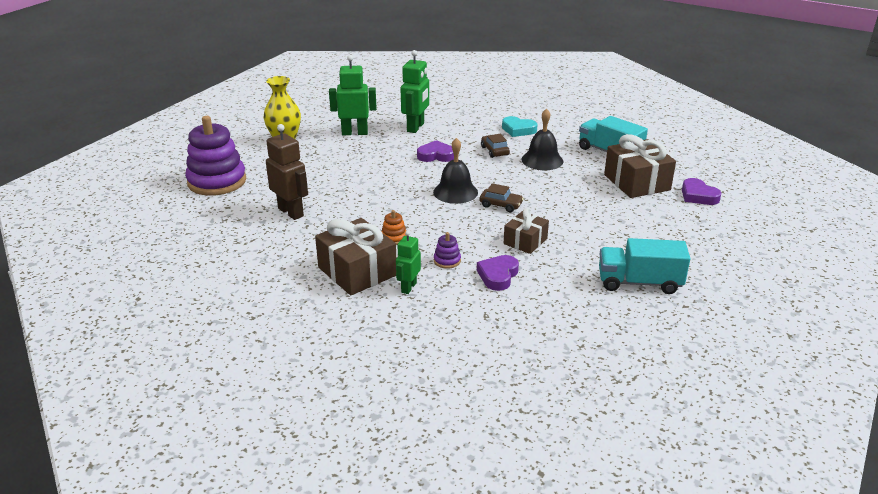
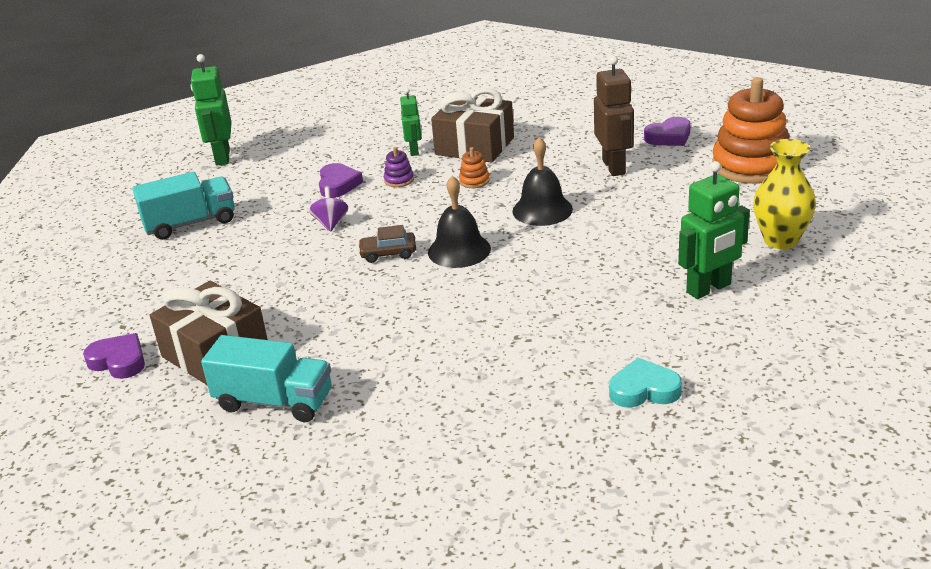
camera: 155 degrees right, 0 degrees up
(217, 181) = (750, 166): purple stacking toy -> orange stacking toy
(291, 212) = (614, 167): brown robot -> brown robot turned 120 degrees counterclockwise
(416, 127) = (633, 335): green robot -> green robot (222, 157)
(436, 155) = (541, 294): purple heart -> purple heart (669, 137)
(494, 151) = (463, 334): brown car -> none
(518, 130) = (460, 397): turquoise heart -> turquoise heart (644, 390)
(525, 241) = (331, 223): brown gift -> purple spinning top
(542, 160) = (377, 343): black bell -> black bell (542, 210)

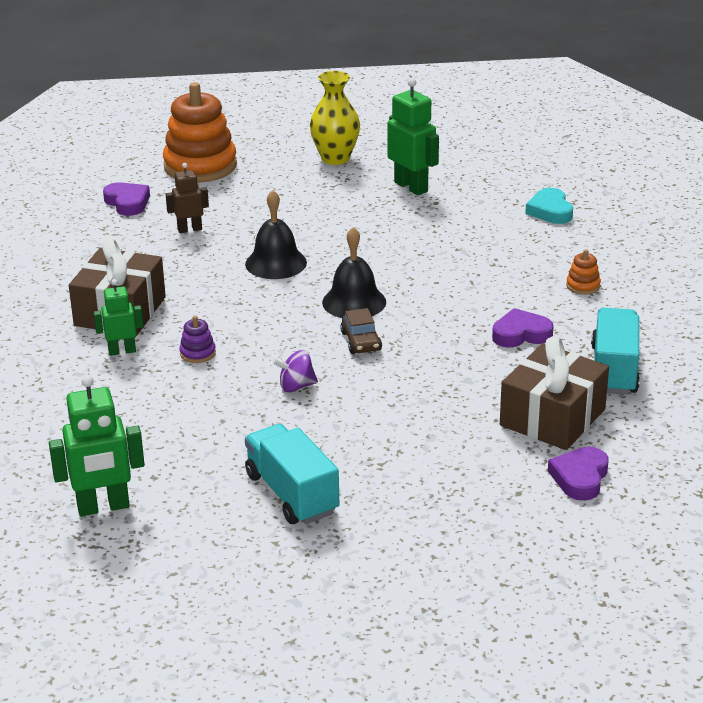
camera: 100 degrees left, 0 degrees up
(338, 184) = (202, 395): purple heart -> purple heart (521, 334)
(474, 181) = (207, 305): orange stacking toy -> orange stacking toy (583, 286)
(614, 167) = (189, 229): brown robot -> brown robot, size x0.61

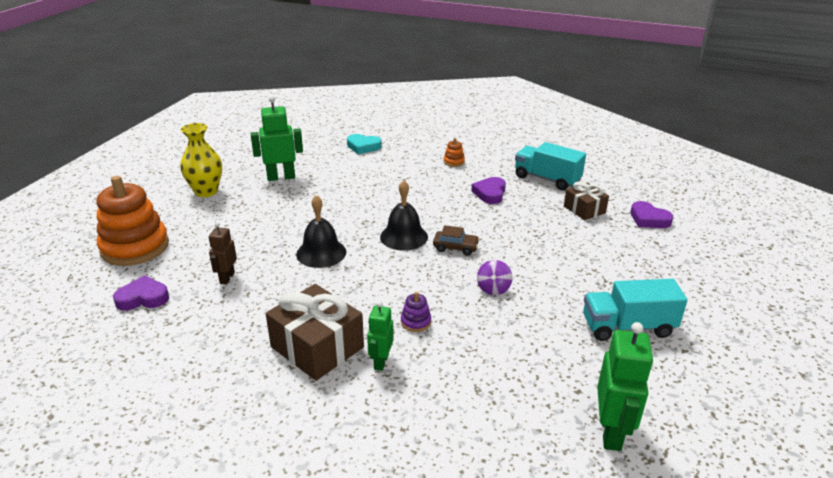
camera: 65 degrees left, 0 degrees up
(552, 417) = (584, 209): brown gift -> brown gift, size x0.60

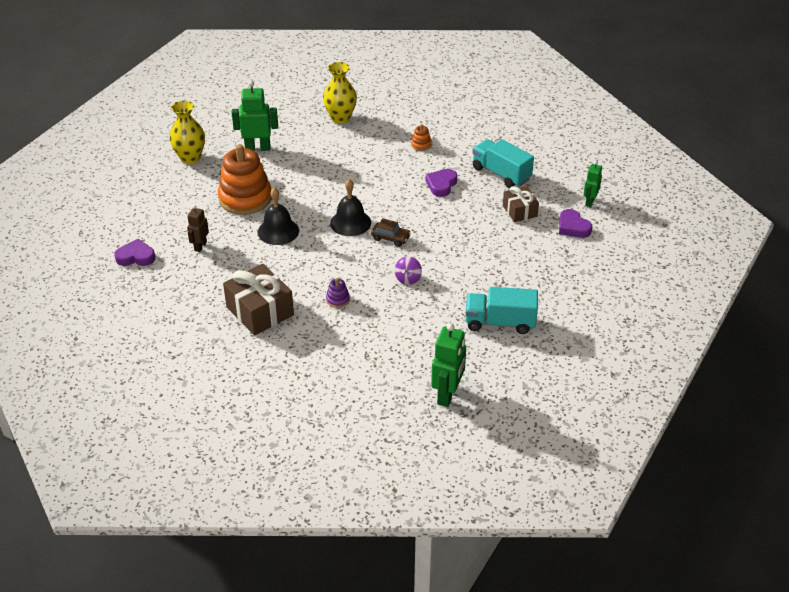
camera: 10 degrees right, 10 degrees up
(135, 247) = (129, 210): orange stacking toy -> orange stacking toy (245, 198)
(363, 147) = (340, 118): turquoise heart -> yellow vase
(381, 362) = (303, 327): green robot -> green robot (589, 202)

